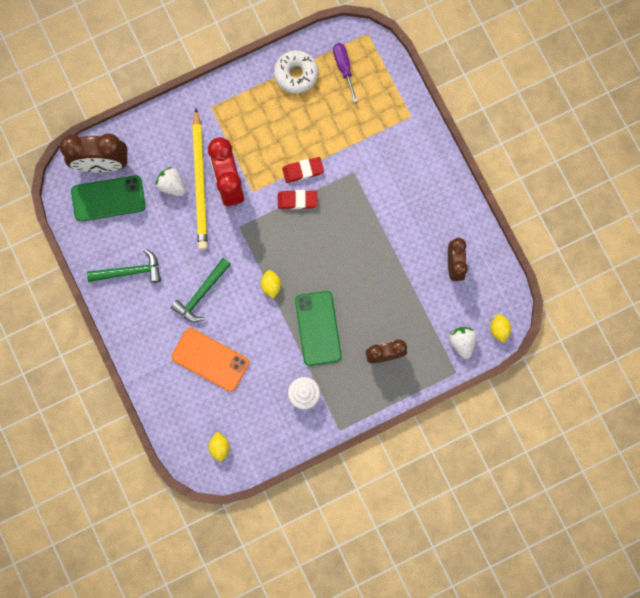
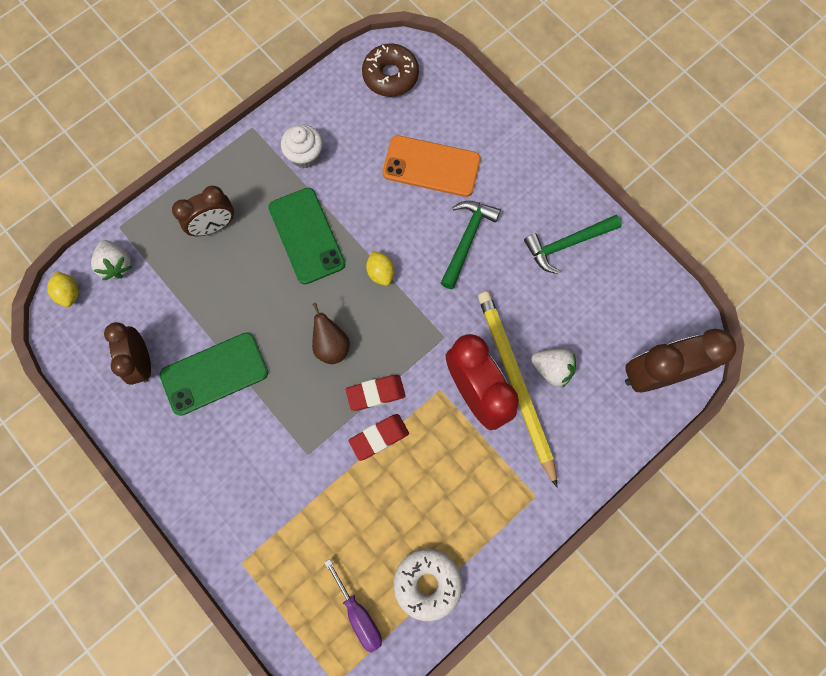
camera: 165 degrees right, 5 degrees down
(108, 198) = (629, 329): green phone -> green phone (214, 373)
(219, 447) = (390, 76): yellow lemon -> brown donut
(319, 241) = (331, 345): none -> brown pear

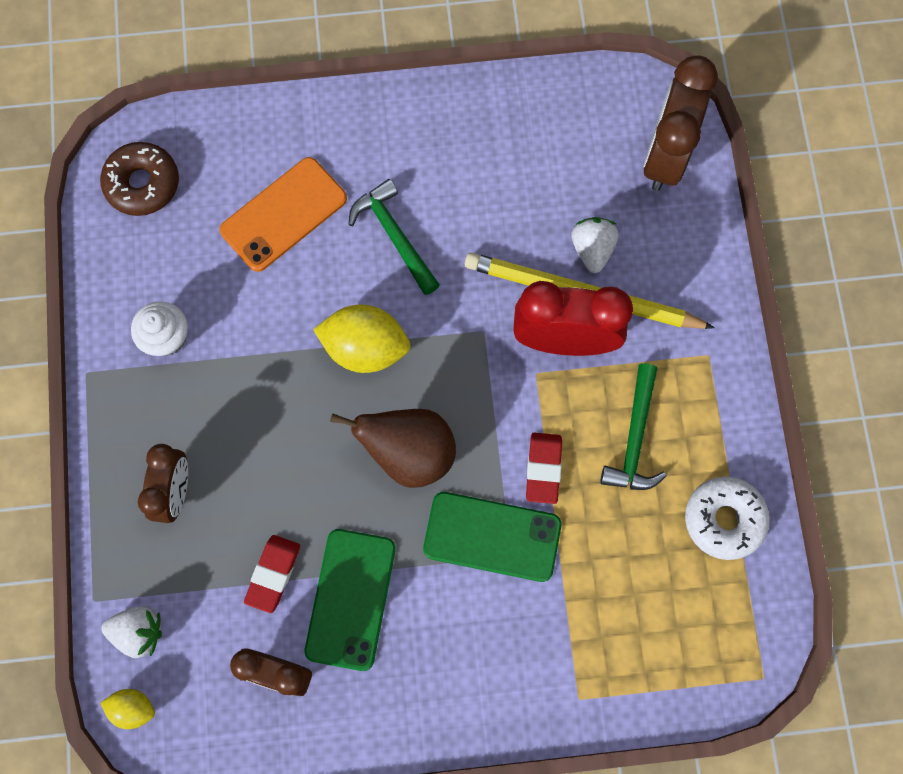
camera: 55 degrees left, 0 degrees up
(306, 236) = (264, 398): green phone -> green phone (492, 537)
(331, 345) = (409, 453): brown pear -> brown pear, size x1.61
(358, 614) = (710, 609): purple screwdriver -> none
(376, 393) = (494, 441): red eraser -> red eraser (273, 574)
(380, 273) = (365, 348): yellow lemon -> yellow lemon, size x1.88
(552, 369) = (592, 249): white strawberry -> white strawberry turned 60 degrees counterclockwise
(567, 244) = (472, 142): green hammer -> green hammer (634, 438)

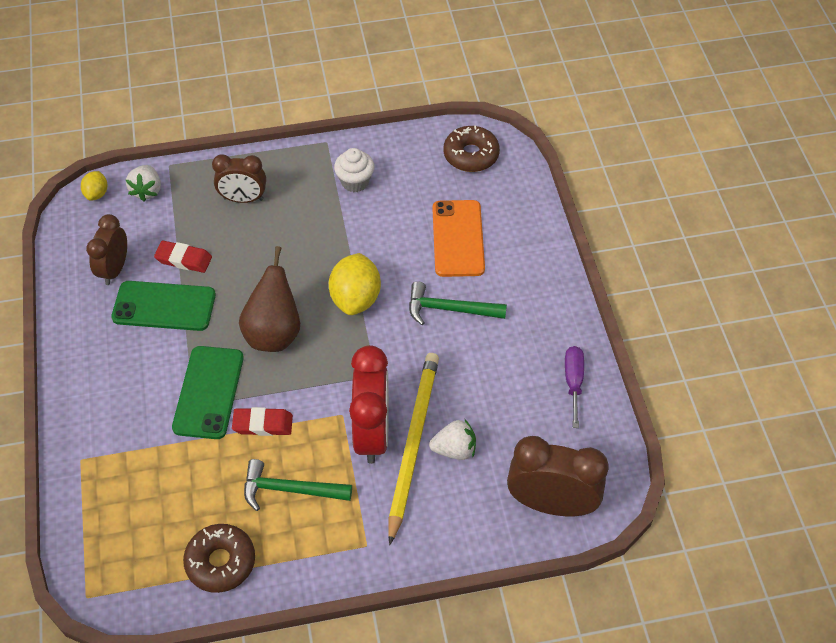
camera: 85 degrees right, 20 degrees down
(283, 214) = (458, 238): orange phone -> orange phone turned 45 degrees clockwise
(394, 236) = (449, 309): green hammer -> green hammer turned 135 degrees counterclockwise
(512, 110) = (573, 382): none -> purple screwdriver
(724, 519) = (221, 562): white donut -> brown donut

